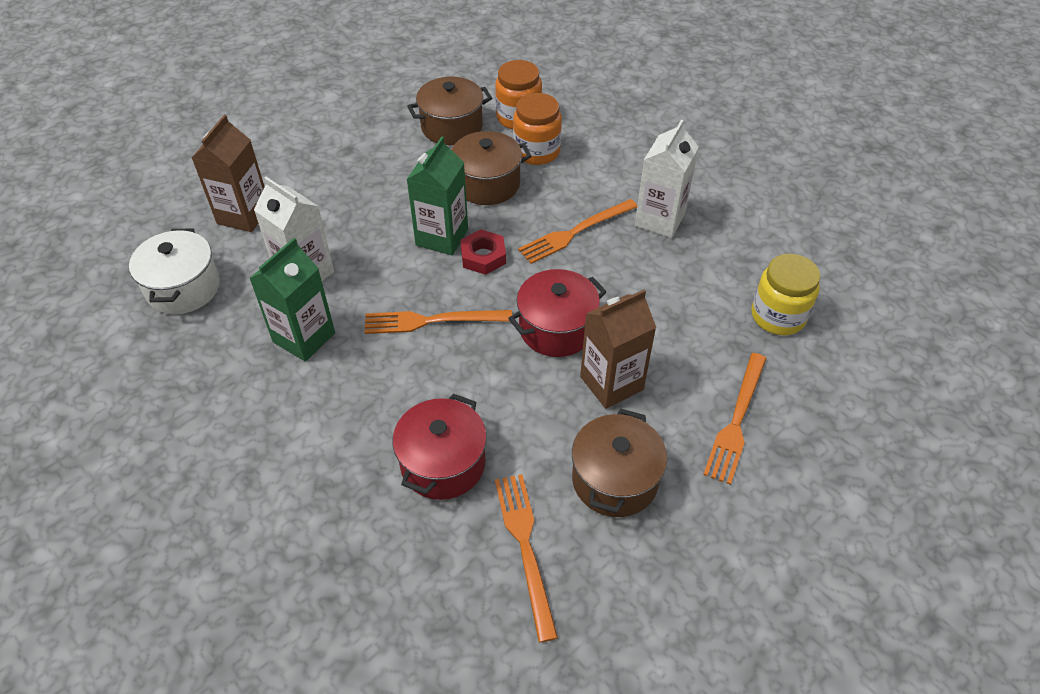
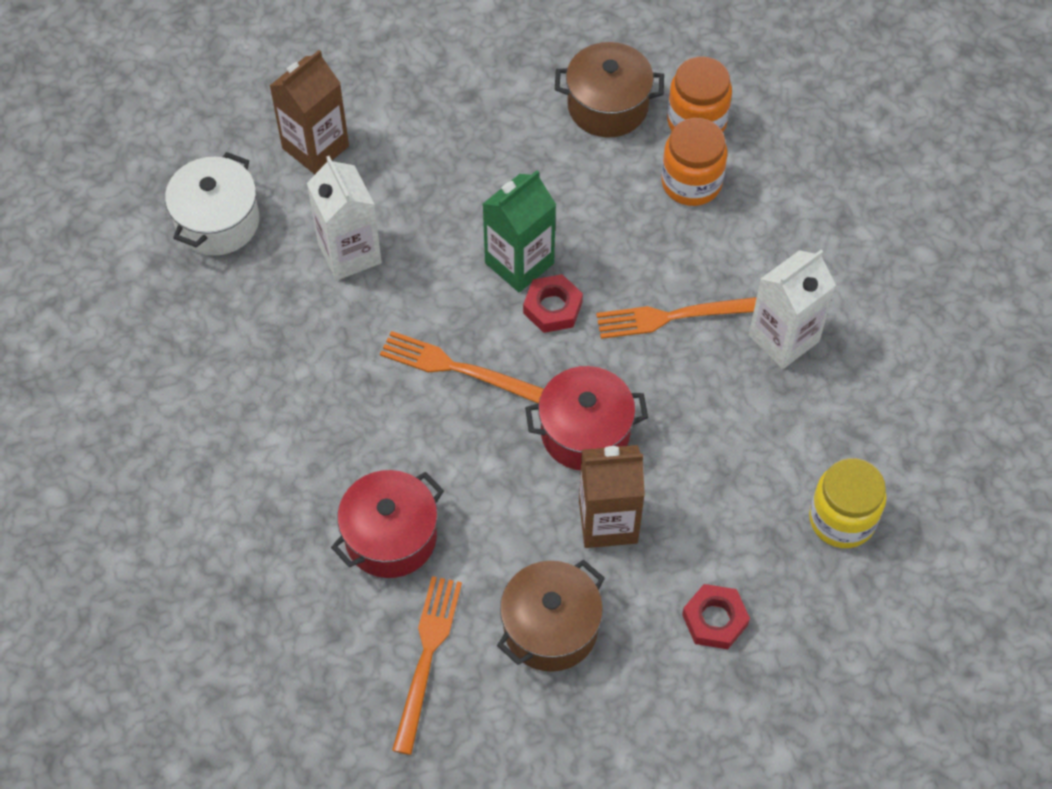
camera: 25 degrees right, 10 degrees up
(304, 337) = (316, 334): green carton -> none
(487, 184) = (607, 208): brown pot -> none
(736, 420) = (715, 620): orange fork -> red nut

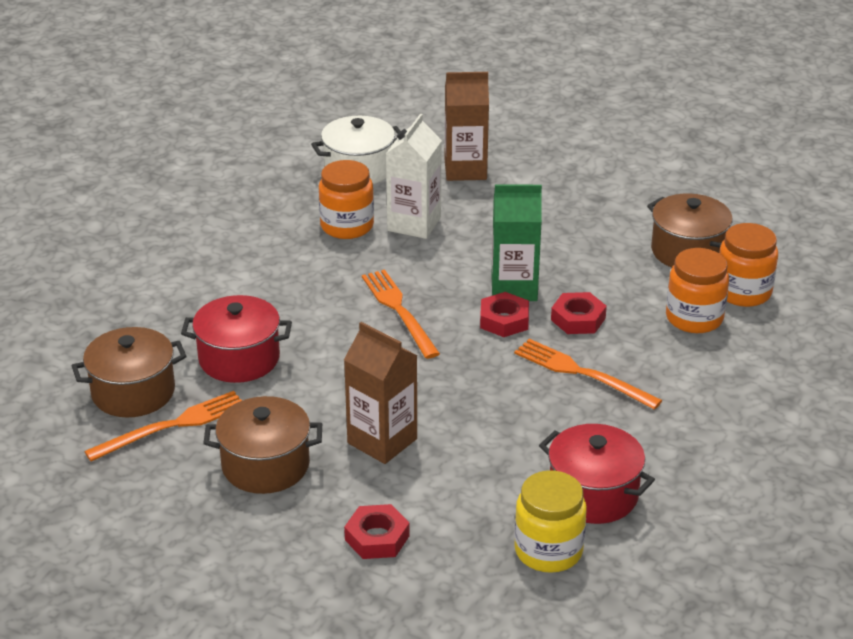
camera: 45 degrees right, 25 degrees down
(293, 303) = (347, 226): none -> orange jar
(348, 652) = (133, 392): none -> brown pot
(585, 432) = (434, 390): red pot -> red pot (593, 494)
(607, 257) = (578, 319): none -> red nut
(783, 338) = (646, 432): white carton -> none

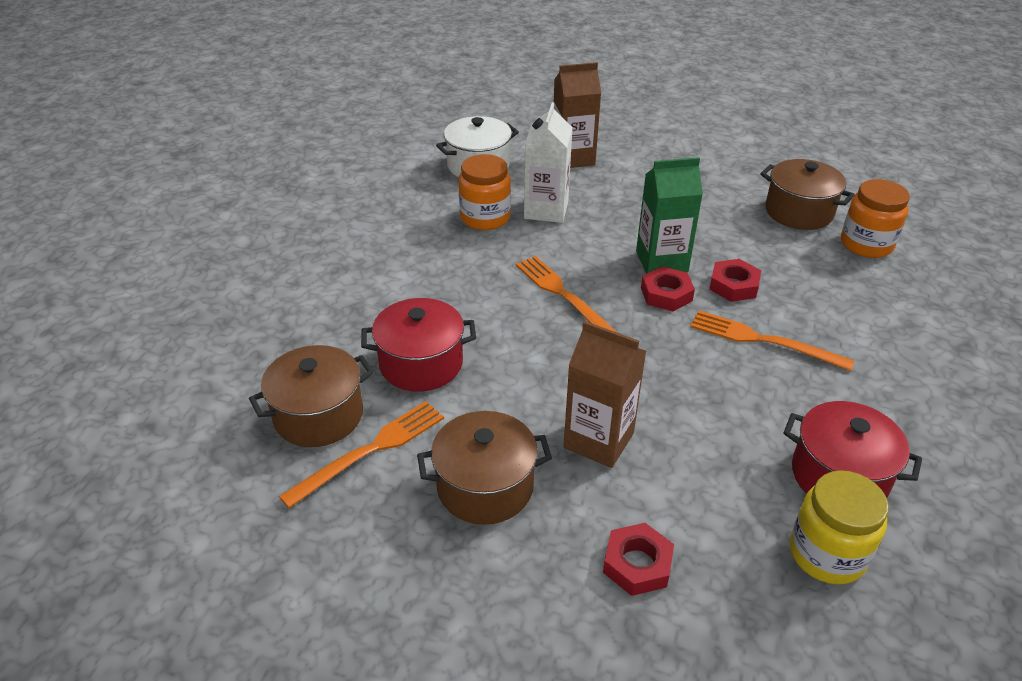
camera: 10 degrees left, 5 degrees up
(694, 318) = (837, 273): orange jar -> none

